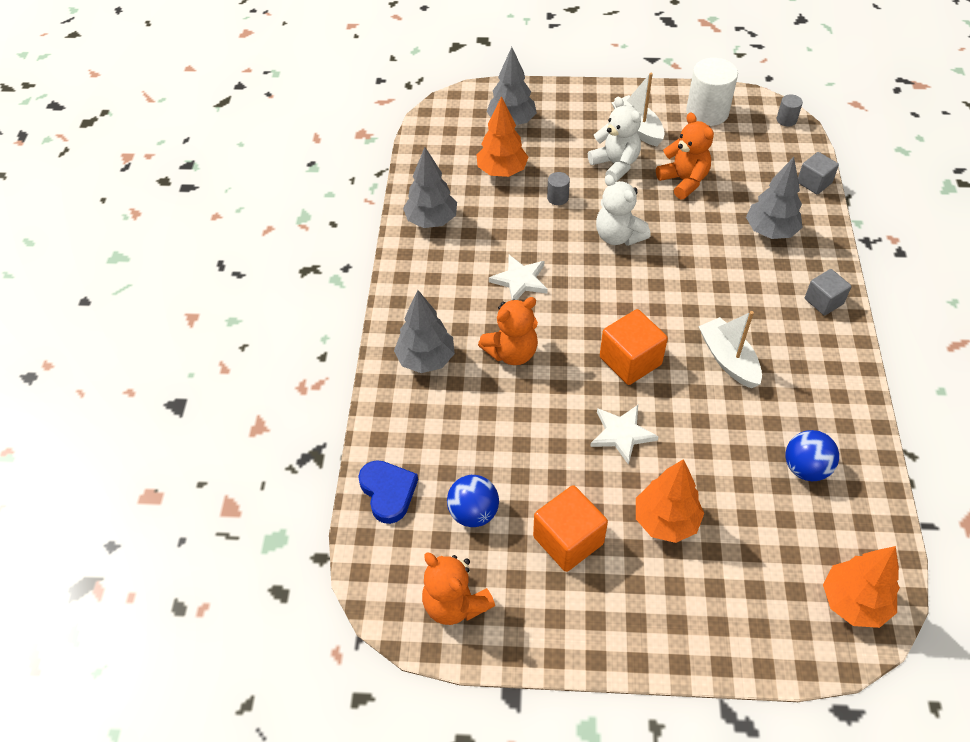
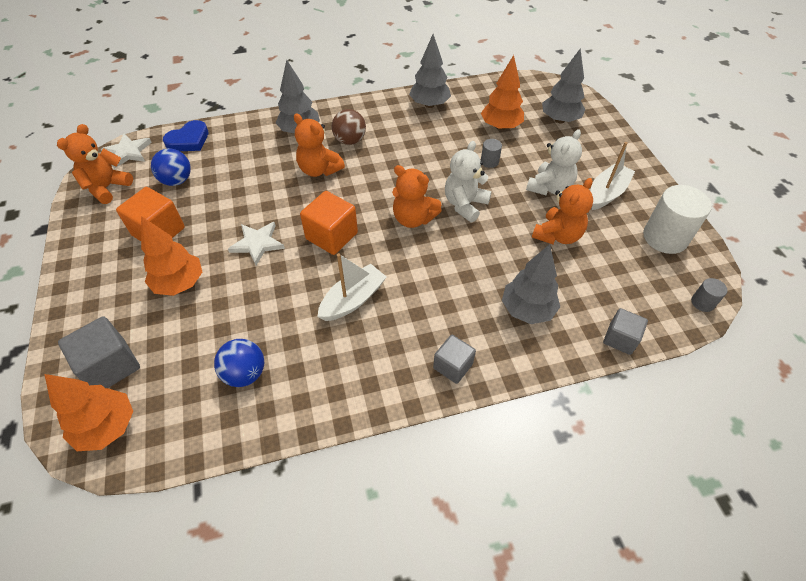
camera: 70 degrees right, 0 degrees up
(468, 312) = (350, 140): none -> brown ball
(520, 280) = (391, 159): white star -> white star (128, 152)
(626, 284) = (413, 219): none -> orange teddy bear
(774, 599) = (110, 366): none -> grey cube

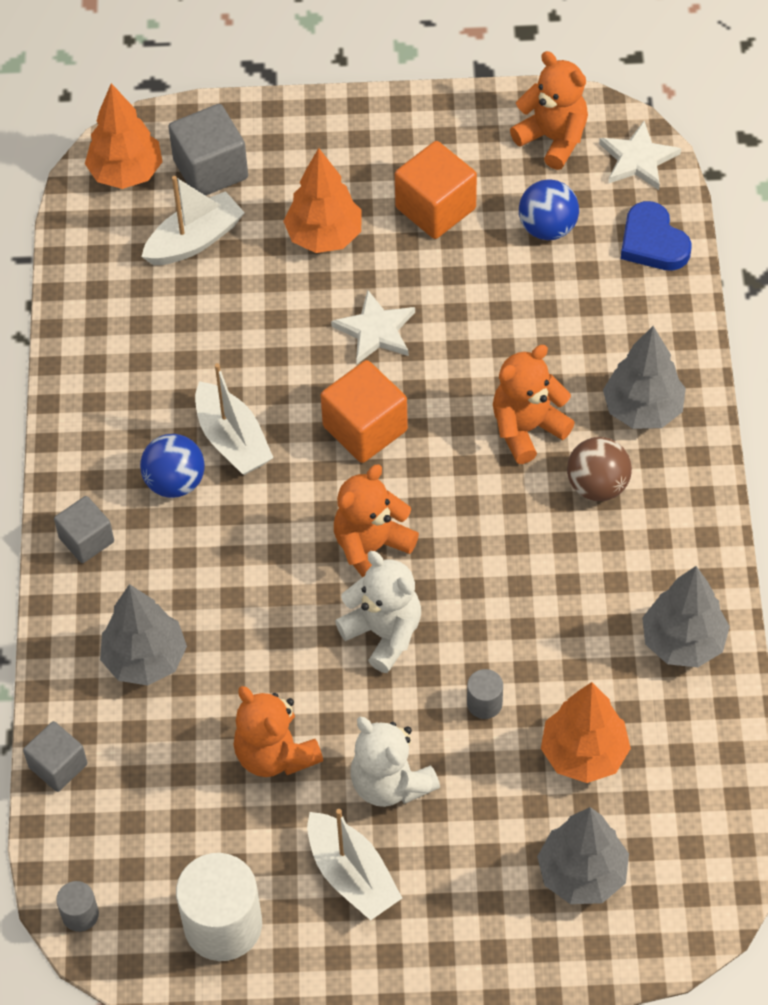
camera: 105 degrees right, 5 degrees up
(181, 361) = (195, 240): none -> white boat
(245, 373) = (153, 307): blue ball -> blue ball (175, 482)

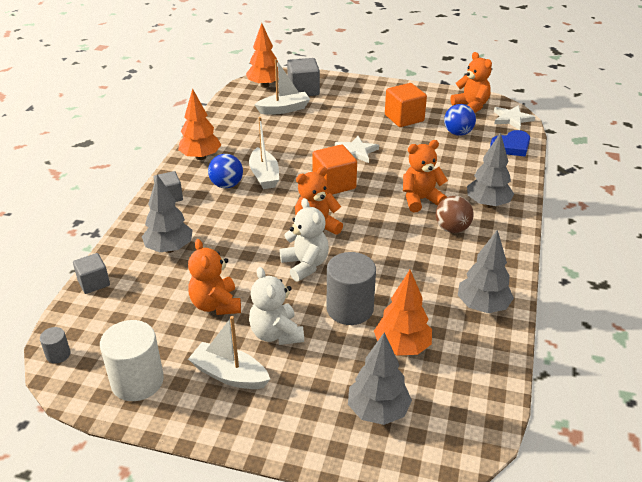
camera: 15 degrees right, 20 degrees down
(324, 236) = (346, 118): orange tree -> orange tree (200, 157)
(351, 875) = (229, 374): white boat -> white boat turned 135 degrees clockwise
(484, 703) = (350, 309): grey cylinder -> grey cylinder, size x2.12
(653, 242) = (511, 146): blue heart -> blue heart turned 105 degrees counterclockwise

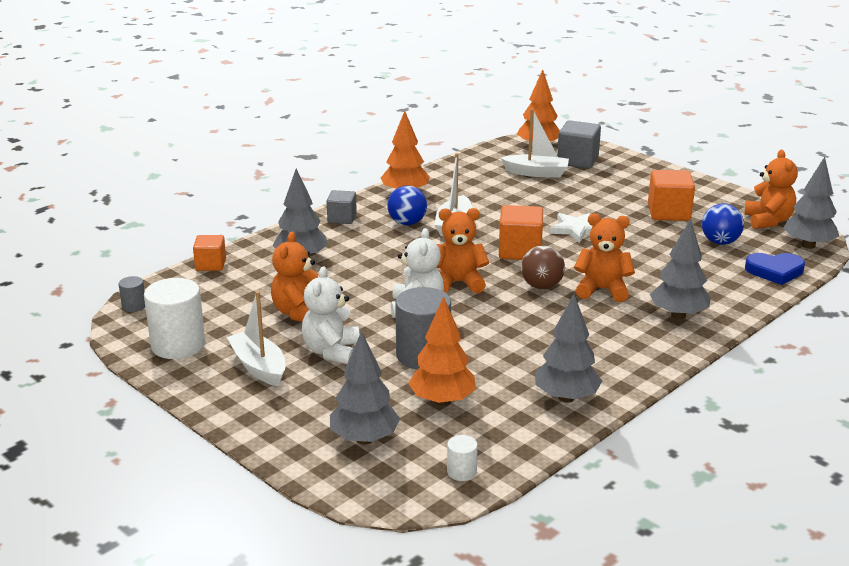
camera: 30 degrees right, 10 degrees down
(94, 283) = (211, 264): grey cube -> orange cube
(452, 229) = (609, 324): brown ball -> brown ball (541, 286)
(474, 409) = (461, 472): none -> white cylinder
(511, 119) = (808, 245): white star -> grey tree

